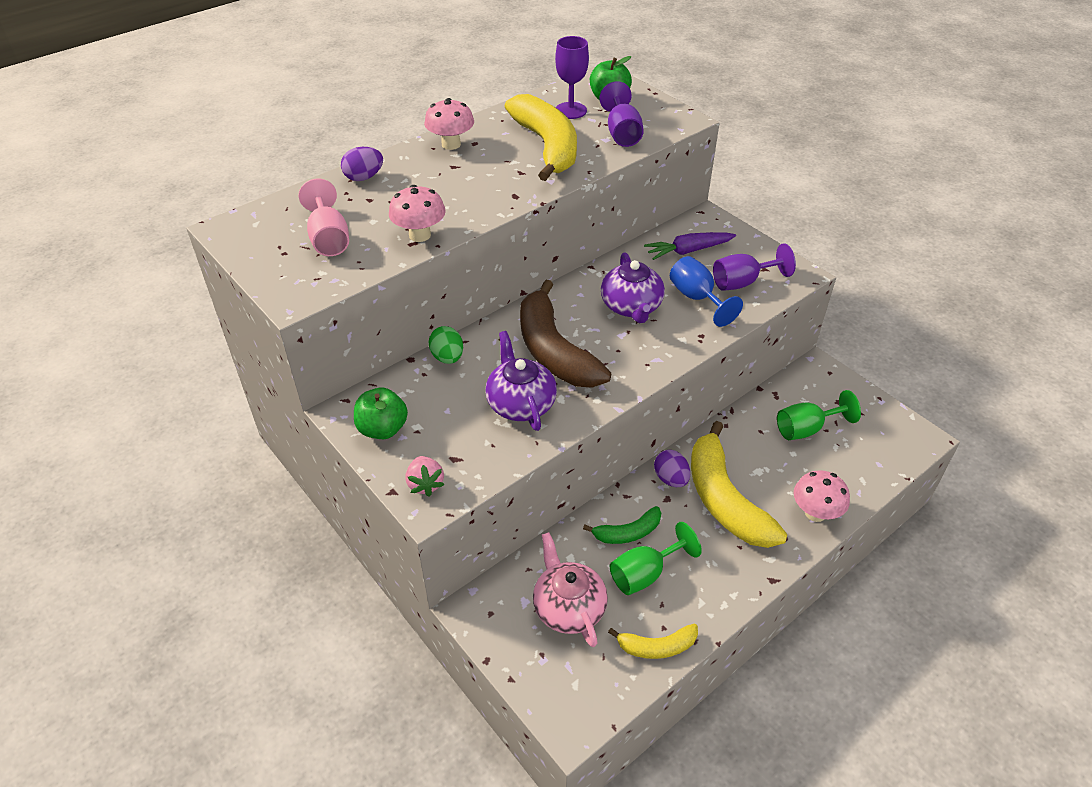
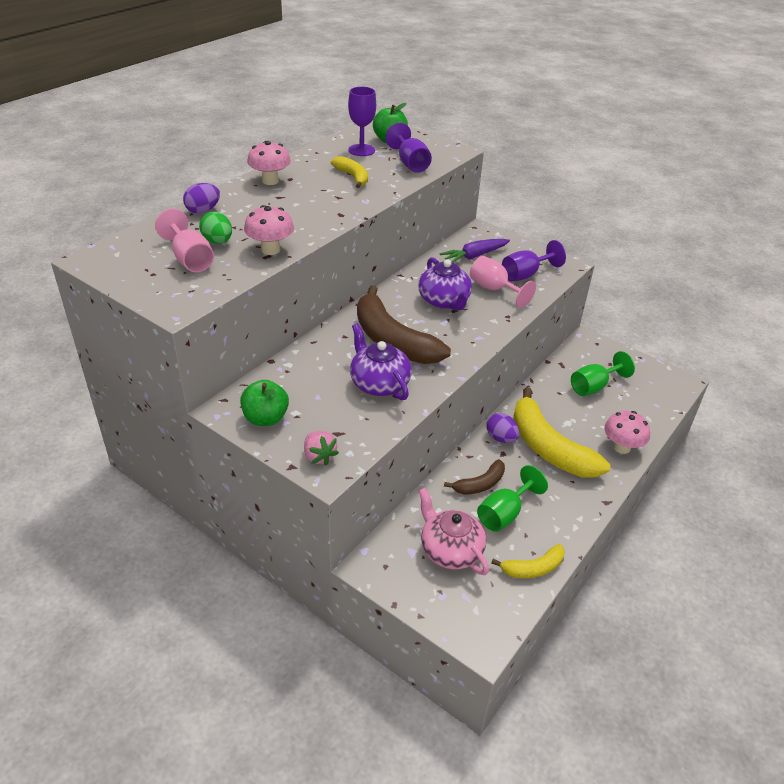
camera: 15 degrees left, 5 degrees down
(447, 357) = (303, 356): green egg -> green egg (218, 241)
(547, 146) = (353, 177): yellow banana -> yellow banana, size x0.50
(628, 533) = (480, 484): green banana -> brown banana
(697, 298) = (494, 289): blue goblet -> pink goblet

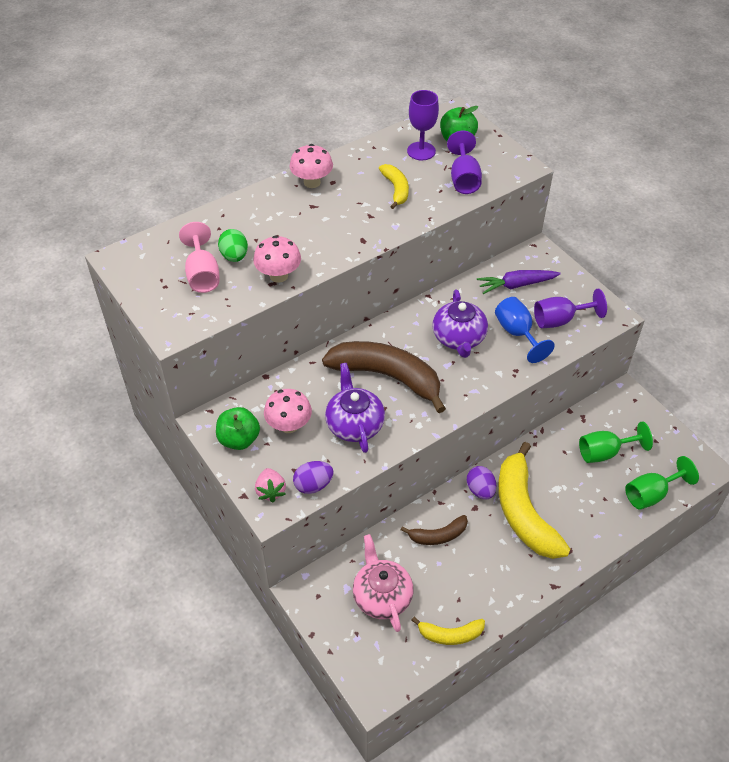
camera: 20 degrees right, 10 degrees up
(203, 211) = (235, 213): purple egg -> purple egg (313, 485)
(392, 340) = (387, 377): brown banana -> brown banana turned 135 degrees clockwise
(494, 289) = (517, 333): pink goblet -> blue goblet
(504, 513) = (448, 572): green goblet -> green goblet (651, 494)
(621, 447) = (599, 530): pink mushroom -> pink mushroom (289, 425)

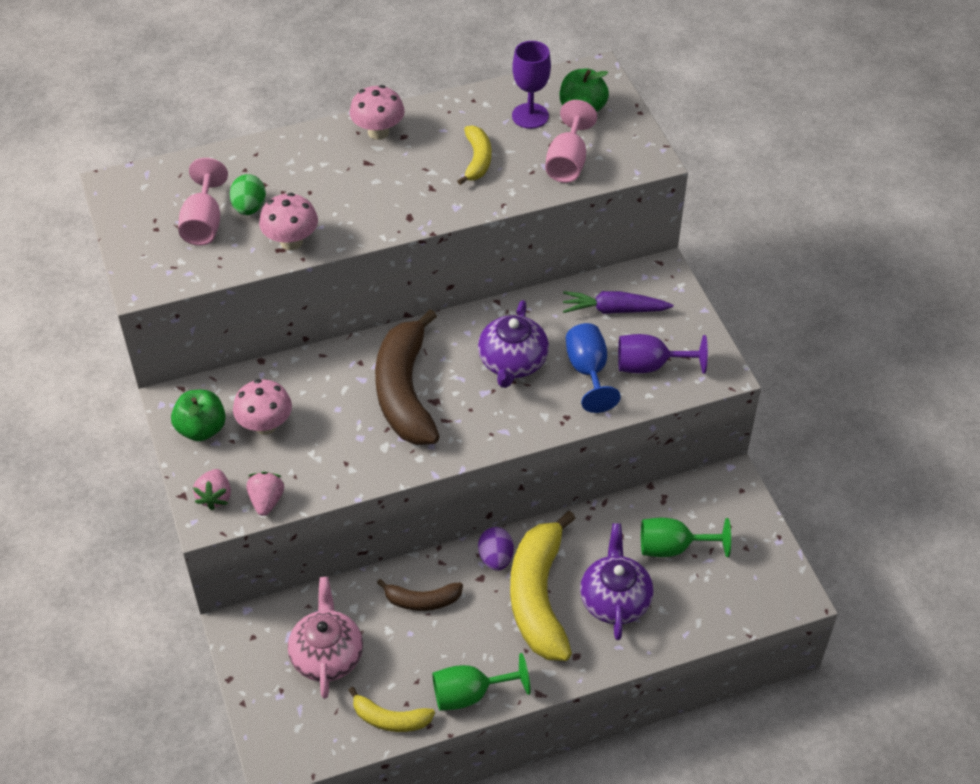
camera: 15 degrees right, 0 degrees up
(313, 485) = (266, 501): purple egg -> pink strawberry
(354, 424) = (343, 440): purple teapot -> purple teapot (615, 599)
(387, 377) = (405, 391): brown banana -> brown banana turned 135 degrees counterclockwise
(464, 179) = (567, 162): purple goblet -> pink goblet
(651, 494) = (710, 612): green goblet -> green goblet (470, 694)

